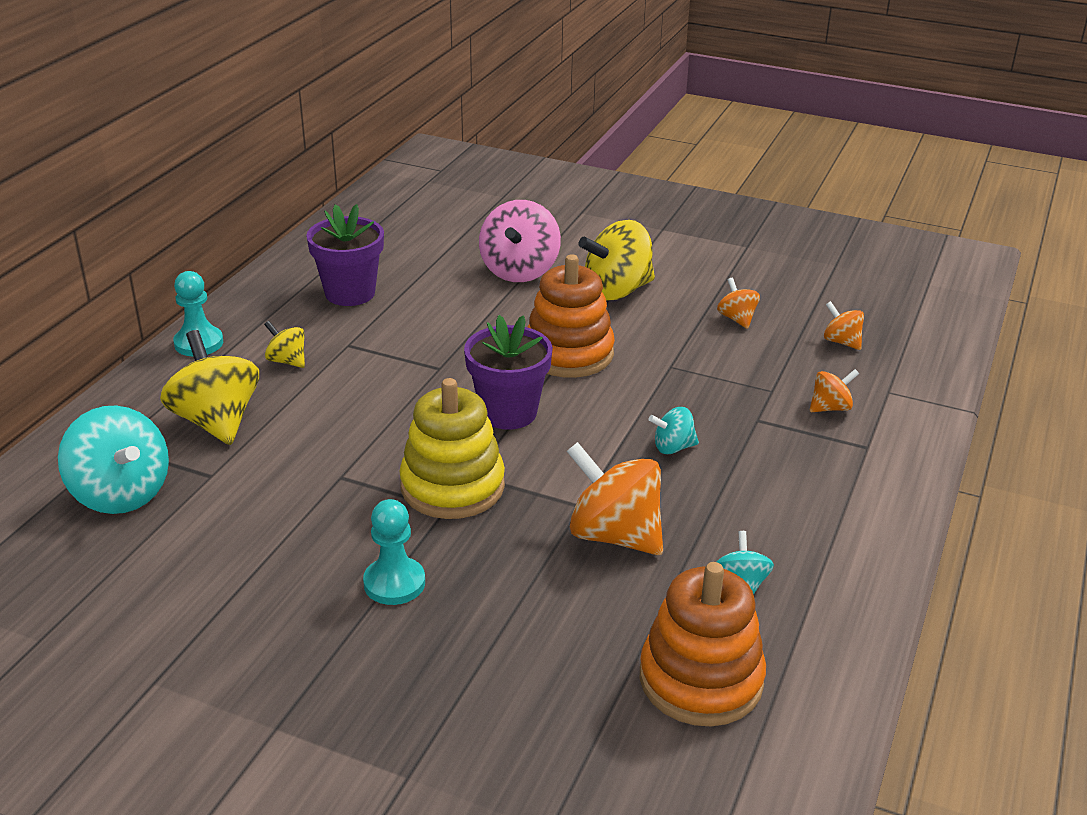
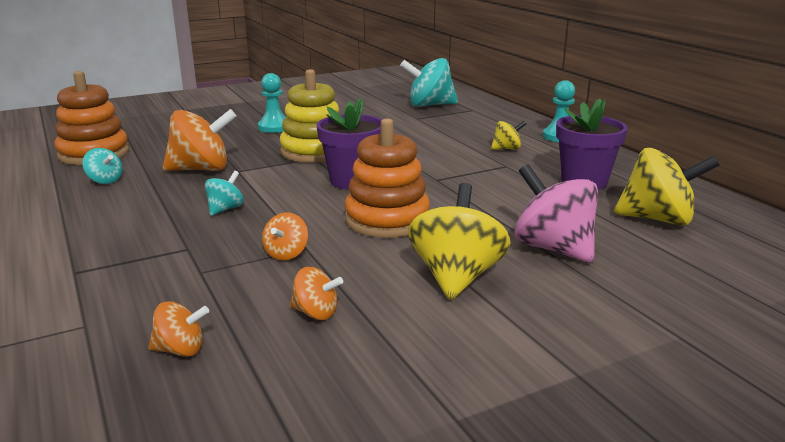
camera: 130 degrees right, 10 degrees down
(216, 421) = (464, 126): yellow spinning top -> yellow spinning top (658, 219)
(830, 408) = (132, 283): orange spinning top -> orange spinning top (286, 254)

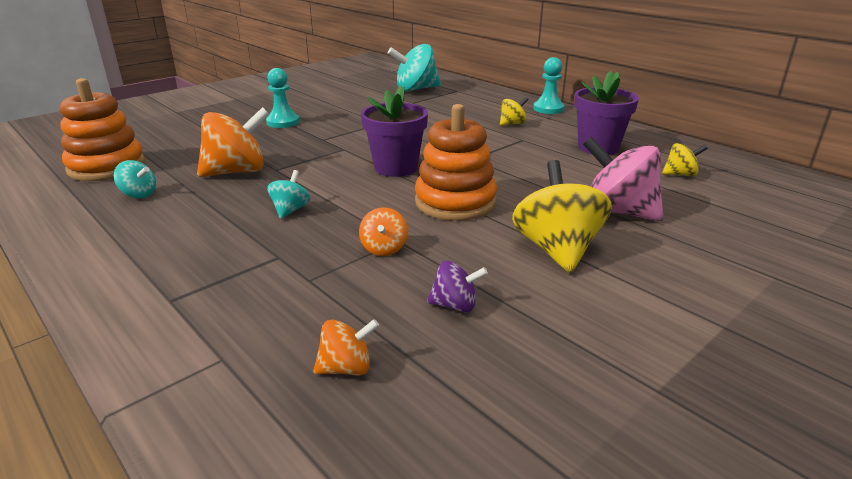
camera: 15 degrees left, 5 degrees up
(314, 151) = (339, 143): yellow stacking toy -> none
(316, 313) = (455, 305): orange spinning top -> purple spinning top
(658, 219) = (680, 174): yellow spinning top -> yellow spinning top, size x0.51

